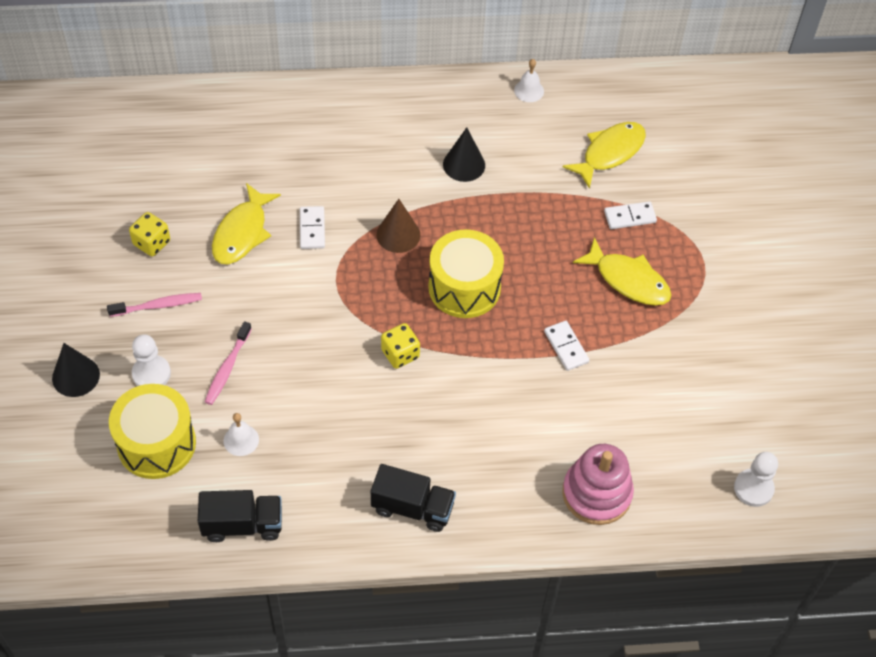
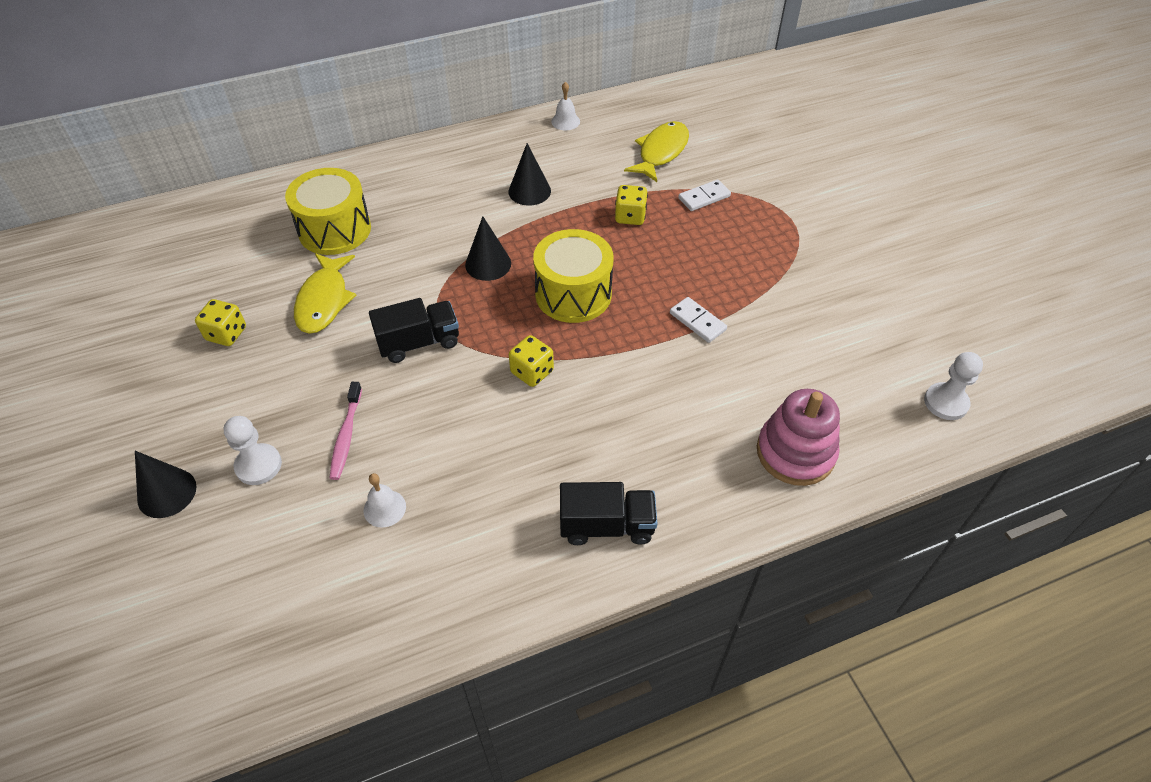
camera: 15 degrees left, 5 degrees down
(156, 443) = (284, 541): yellow drum -> yellow drum (334, 230)
(158, 306) = (249, 393): pink toothbrush -> none
(242, 524) = (415, 604): black truck -> black truck (419, 342)
(312, 229) = (398, 280): white domino -> none
(398, 234) = (488, 264): brown cone -> black cone
(549, 219) = (630, 216): none -> yellow dice
(628, 280) = (728, 249): yellow fish -> none

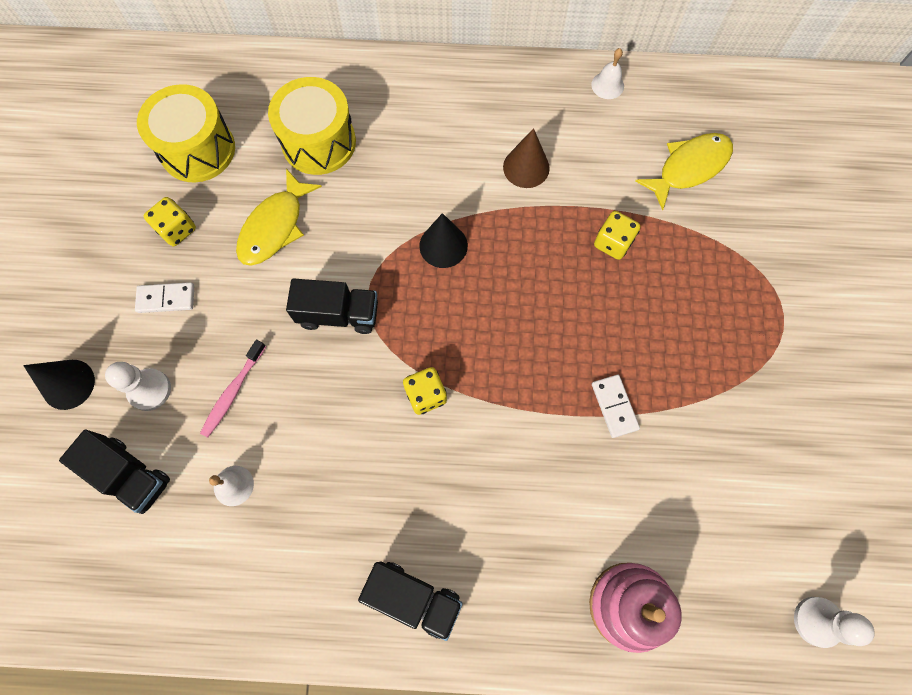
camera: 25 degrees right, 20 degrees up
(271, 541) = (130, 475): none -> black truck
(529, 191) = (526, 167): black cone -> brown cone
(573, 294) = (508, 318): yellow drum -> yellow drum (198, 149)
(704, 197) = (703, 249): white domino -> white domino (166, 299)

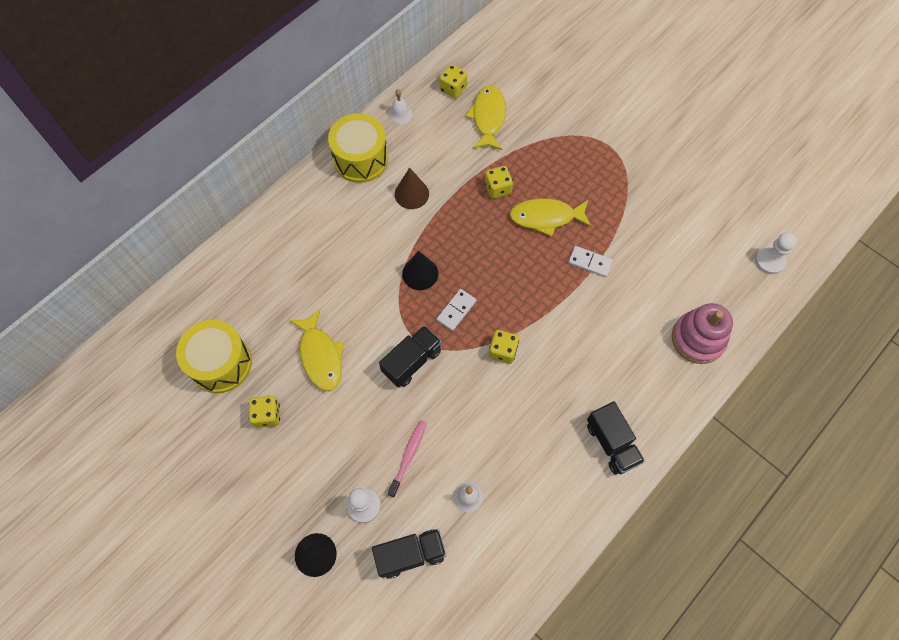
camera: 50 degrees left, 5 degrees down
(166, 299) = (310, 454): white domino -> white domino (456, 310)
(233, 392) = (408, 456): pink toothbrush -> pink toothbrush turned 135 degrees counterclockwise
(319, 142) = (286, 290): yellow drum -> yellow drum (361, 159)
(413, 598) = (612, 443): black truck -> black truck turned 90 degrees clockwise
(625, 318) = (546, 217): none -> yellow fish
(688, 109) = (453, 89): none -> yellow dice

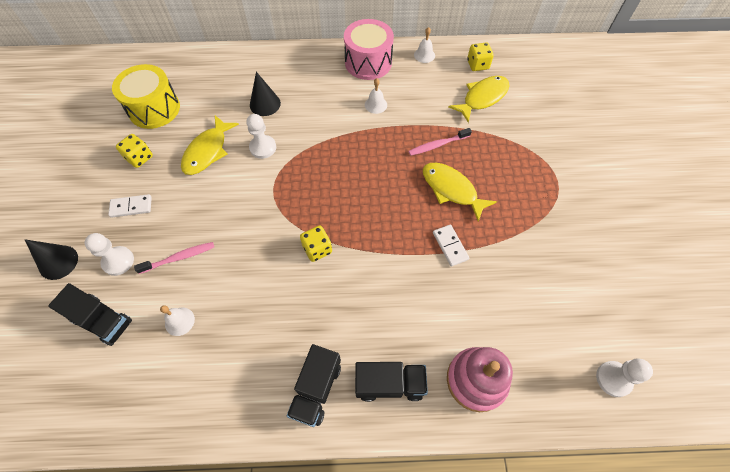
camera: 45 degrees right, 5 degrees down
(361, 159) = (368, 62): yellow drum -> pink drum
(363, 311) = (263, 147): none -> white pawn
(411, 194) = (376, 105): brown cone -> white bell
(411, 361) = (253, 202): black truck -> black truck (389, 384)
(420, 273) = (323, 154): black cone -> black cone (265, 104)
(456, 310) = (319, 196): white domino -> white domino (131, 207)
(497, 188) = (437, 145): yellow dice -> pink toothbrush

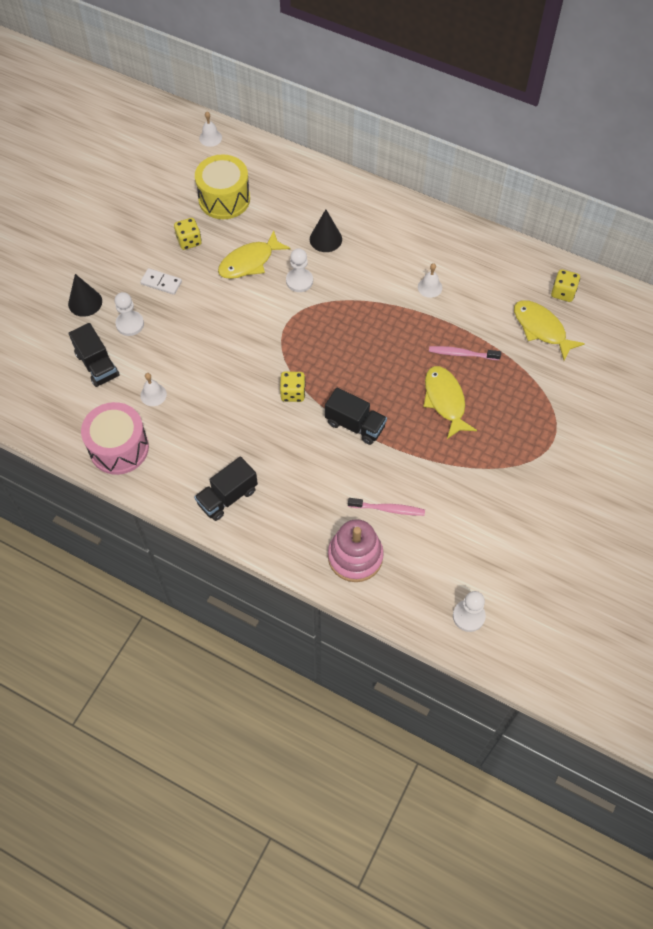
camera: 30 degrees right, 0 degrees up
(179, 258) = (178, 344): pink toothbrush -> pink toothbrush (388, 509)
(368, 62) = (451, 240): pink drum -> pink drum (119, 448)
(389, 384) = (285, 523): black truck -> black truck (355, 425)
(424, 55) = (514, 257): white bell -> white bell (210, 138)
(450, 246) = (408, 447): white domino -> none
(482, 98) = (541, 329): yellow fish -> yellow fish turned 120 degrees counterclockwise

